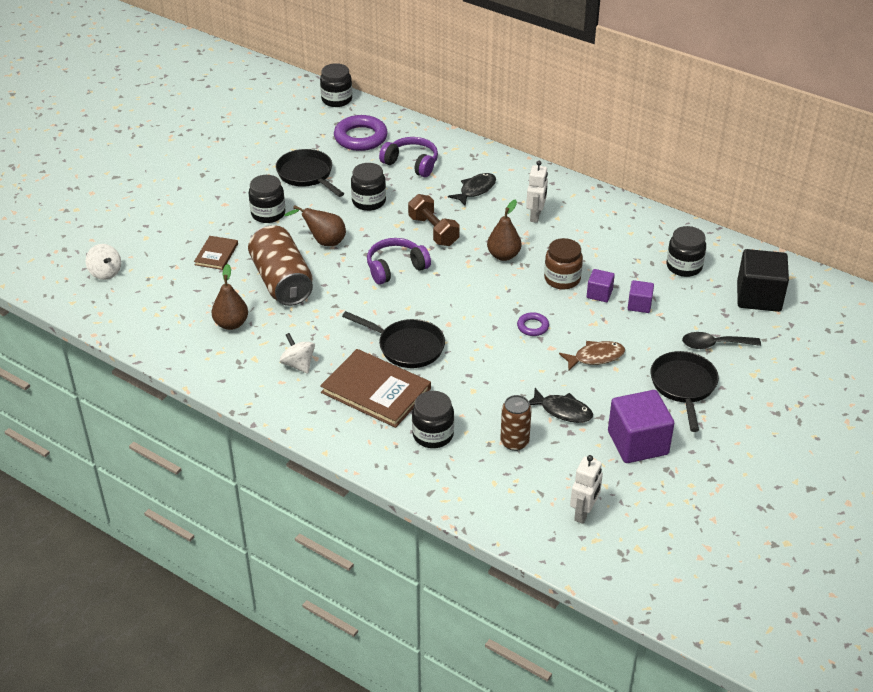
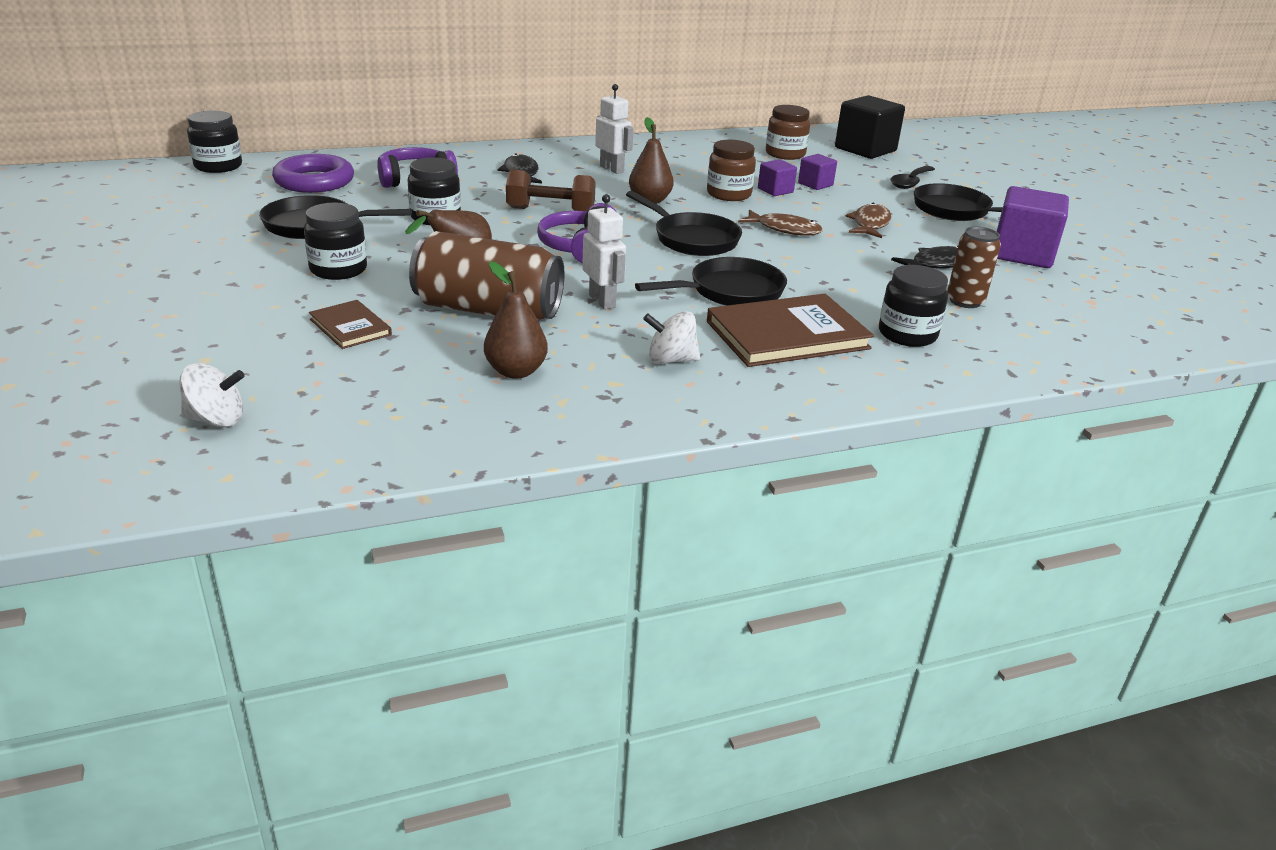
camera: 55 degrees left, 10 degrees down
(464, 300) = (692, 239): none -> black pan
(533, 326) = (784, 229): purple ring -> brown fish
(584, 513) = (1112, 312): white robot -> white robot (602, 301)
(684, 266) = (785, 154): black jar -> brown jar

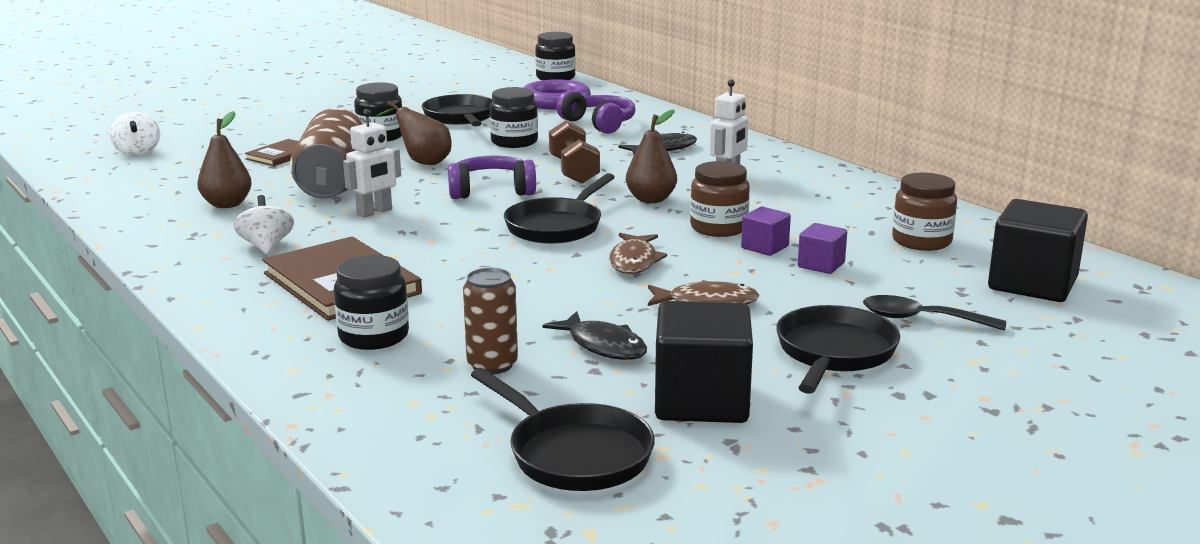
camera: 75 degrees right, 10 degrees down
(730, 292) = (431, 253): black pan -> black pan (574, 454)
(1022, 254) = (701, 401): purple cube -> black cube

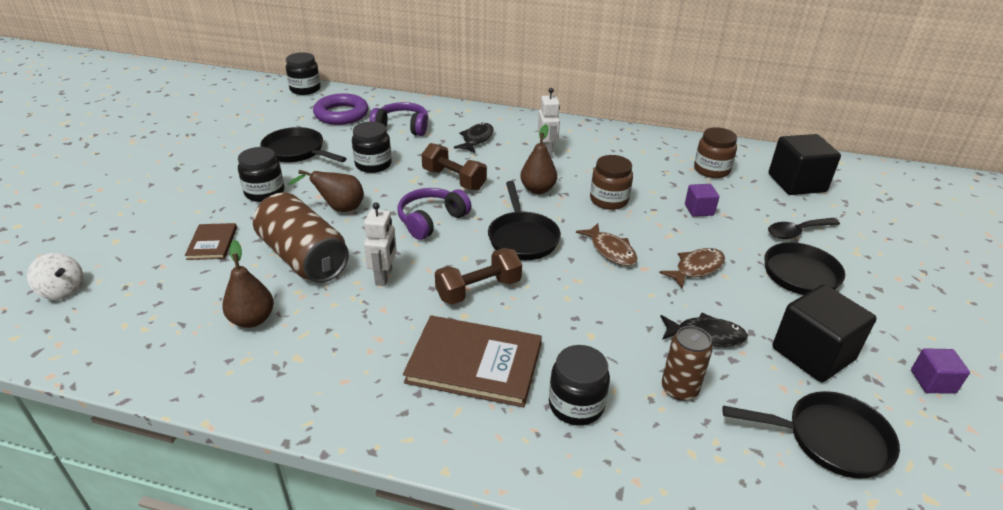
camera: 40 degrees left, 15 degrees up
(266, 246) = (359, 352): white spinning top -> none
(439, 245) = (478, 290): none -> brown dumbbell
(765, 247) = (654, 207): purple cube -> purple cube (932, 381)

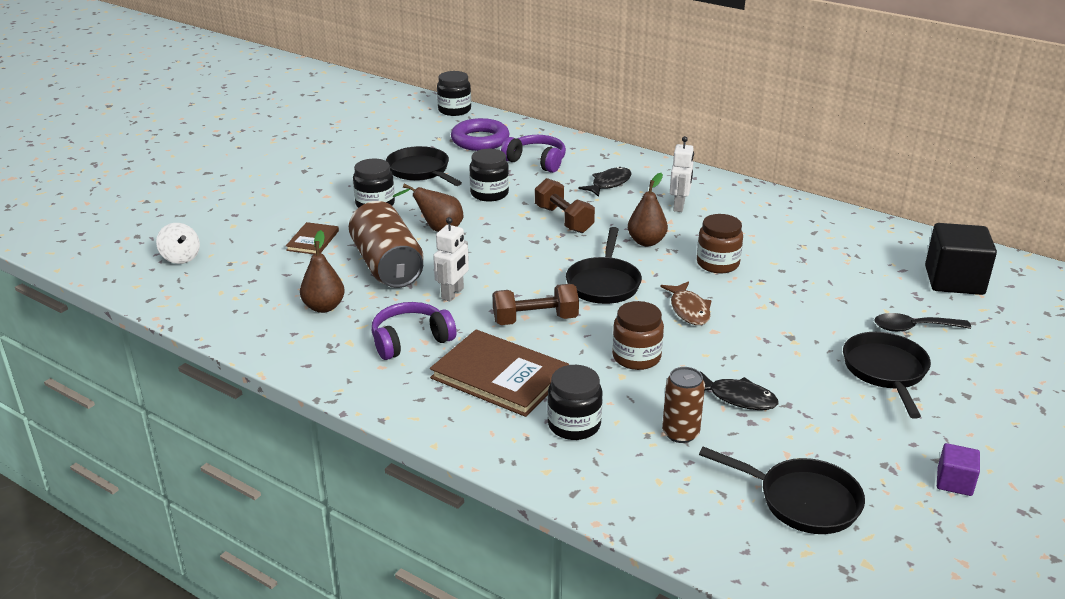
camera: 20 degrees right, 5 degrees down
(431, 220) = (521, 253): purple headphones -> purple headphones (410, 340)
(696, 268) = (770, 341): brown fish -> none
(699, 210) = (813, 288): purple cube -> none
(711, 170) = (858, 252): brown jar -> brown jar (636, 357)
(813, 354) = (841, 434): black cube -> none

